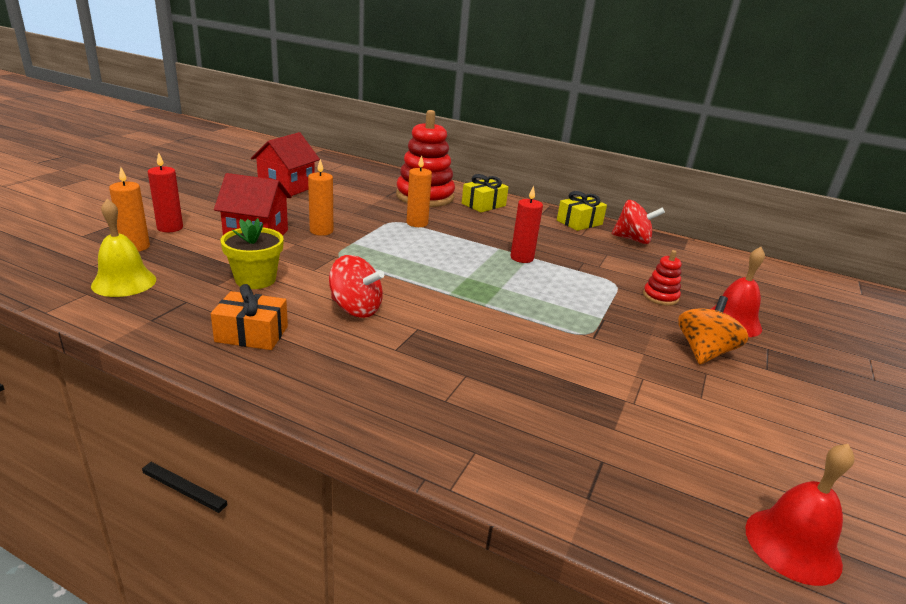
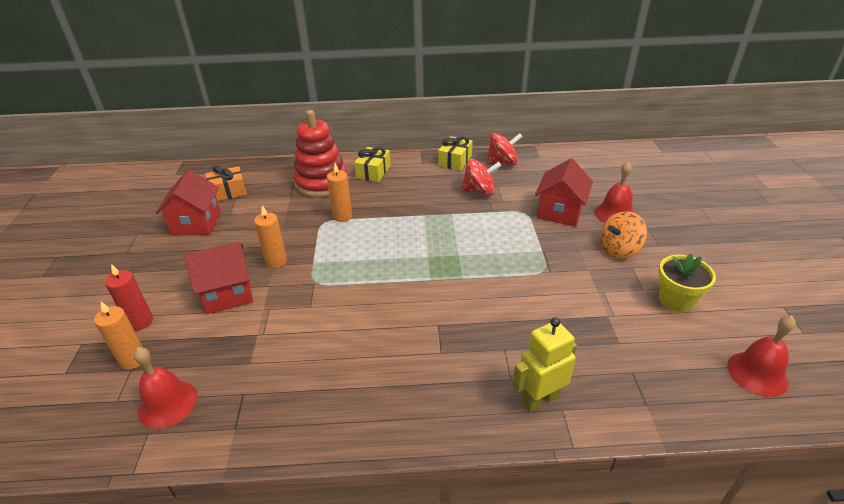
camera: 25 degrees left, 10 degrees up
(124, 282) = (167, 403): yellow bell -> red bell
(252, 334) = (328, 397): orange gift -> orange gift (228, 192)
(255, 279) = (275, 341): yellow flower pot -> yellow flower pot (676, 300)
(355, 309) = (379, 329): red spinning top -> red spinning top (479, 191)
(458, 431) = (539, 399): none -> yellow robot
(522, 258) = (447, 217): red candle -> none
(660, 297) = (560, 212): red stacking toy -> red house
(704, 352) = (618, 250): orange spinning top -> orange spinning top turned 120 degrees counterclockwise

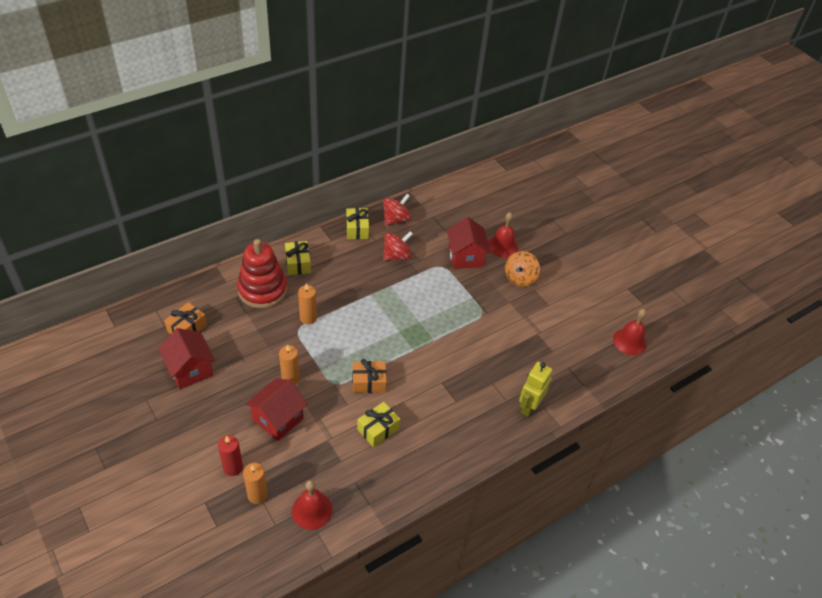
camera: 35 degrees left, 10 degrees up
(320, 345) = (378, 429): none -> yellow gift
(352, 293) = (369, 382): none -> orange gift
(676, 300) = (570, 306): yellow flower pot -> none

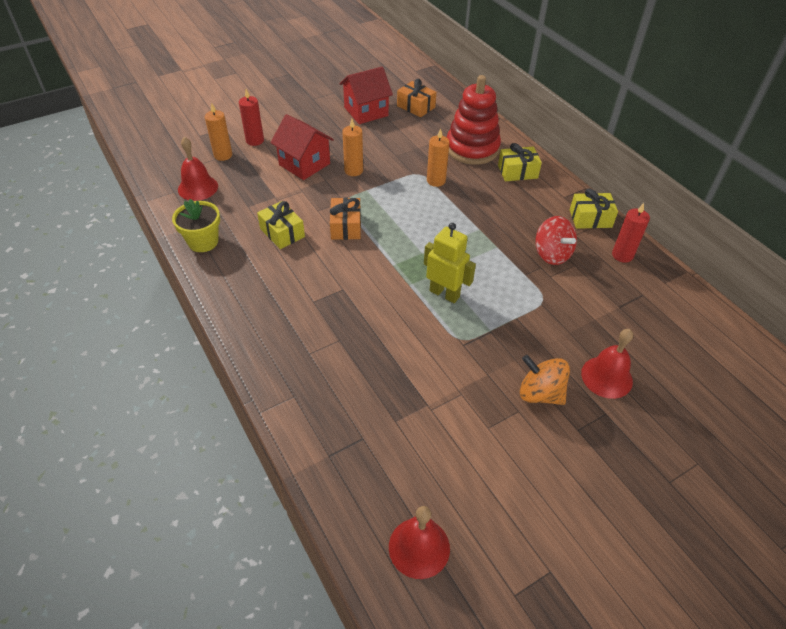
camera: 95 degrees right, 0 degrees up
(392, 491) = (203, 242): none -> yellow flower pot
(396, 219) = (622, 255): red spinning top -> red candle
(465, 257) = (569, 328): red house -> none
(529, 406) = (297, 378): yellow robot -> yellow robot (444, 294)

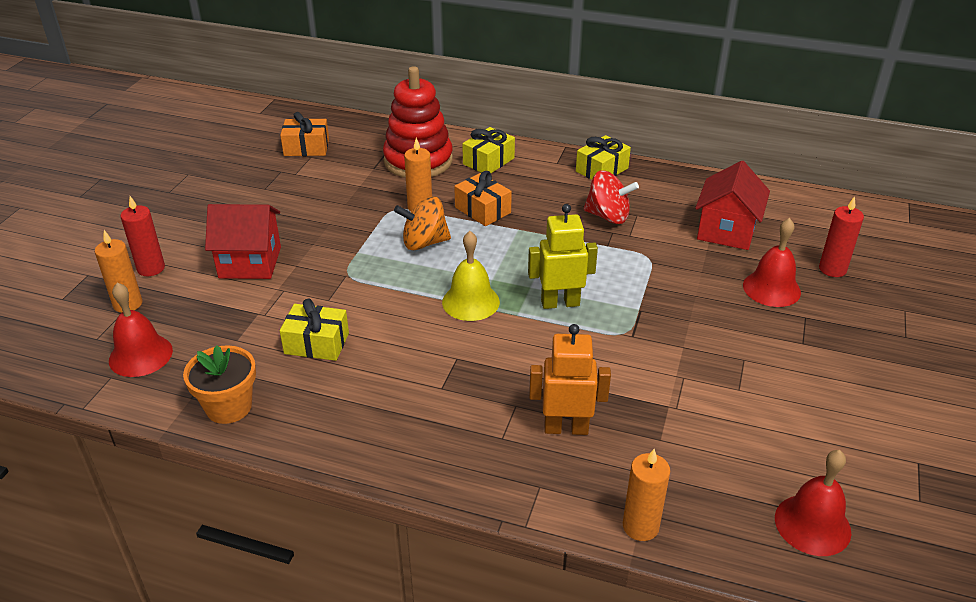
camera: 40 degrees left, 10 degrees down
(203, 242) = (229, 407): yellow flower pot -> orange flower pot
(346, 226) = (381, 298): orange gift -> orange gift (482, 210)
(350, 373) = (566, 428): none -> orange robot
(353, 170) = (318, 241): orange candle -> orange candle (640, 526)
(366, 111) = (254, 177): red house -> red house (726, 231)
(392, 259) = (470, 302): none -> yellow bell
(540, 393) = (742, 334): orange spinning top -> orange spinning top (424, 242)
(622, 255) = (664, 186): red candle -> red candle (832, 269)

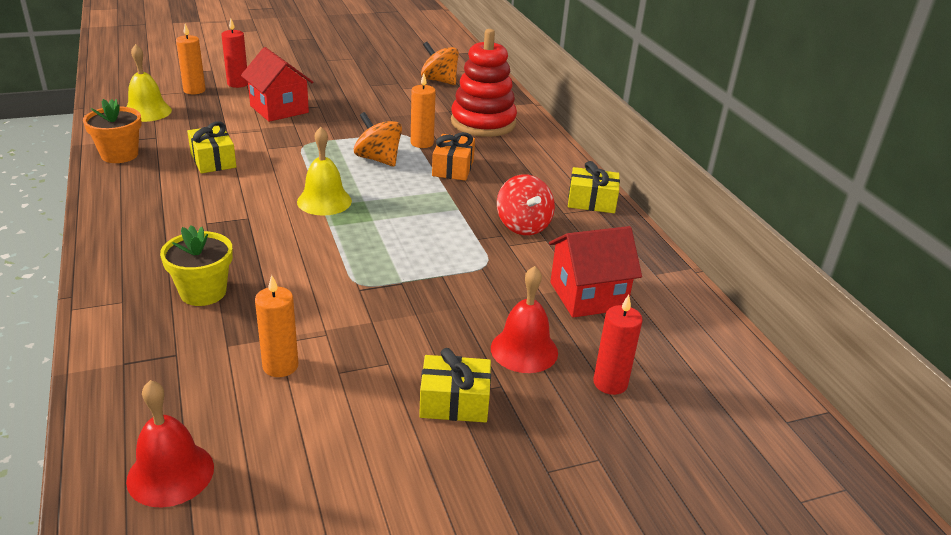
camera: 50 degrees right, 5 degrees down
(140, 355) = (147, 111): red bell -> yellow bell
(306, 147) = (439, 81): orange gift -> orange spinning top
(488, 161) = (525, 149): yellow gift -> yellow gift (454, 402)
(560, 303) = (367, 240): yellow robot -> none
(566, 428) = (203, 292): orange robot -> yellow flower pot
(640, 526) = (104, 367): orange candle -> orange candle (280, 366)

